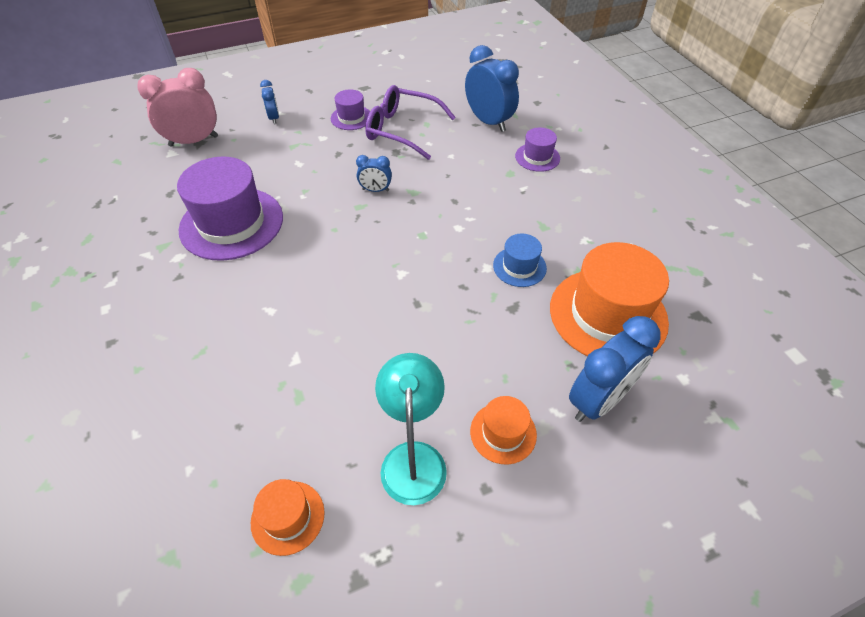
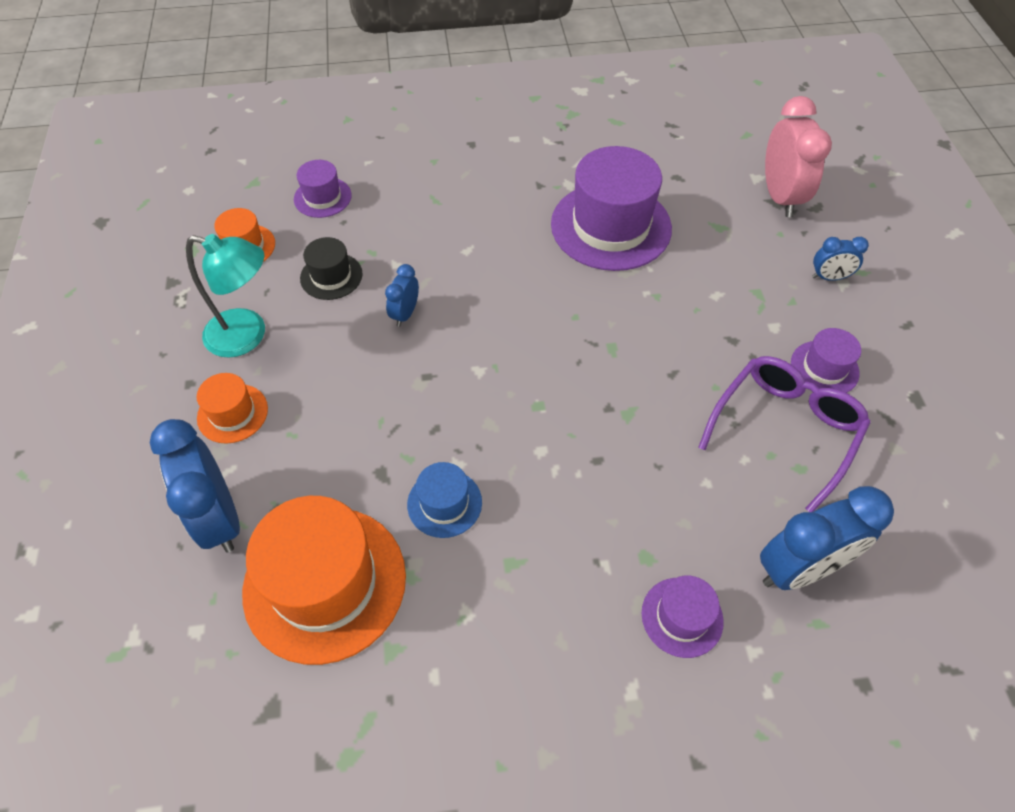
camera: 105 degrees right, 5 degrees up
(198, 461) = (322, 197): none -> purple hat
(320, 410) = (331, 276): none -> black hat
(375, 190) = (641, 370): blue clock -> blue clock (405, 314)

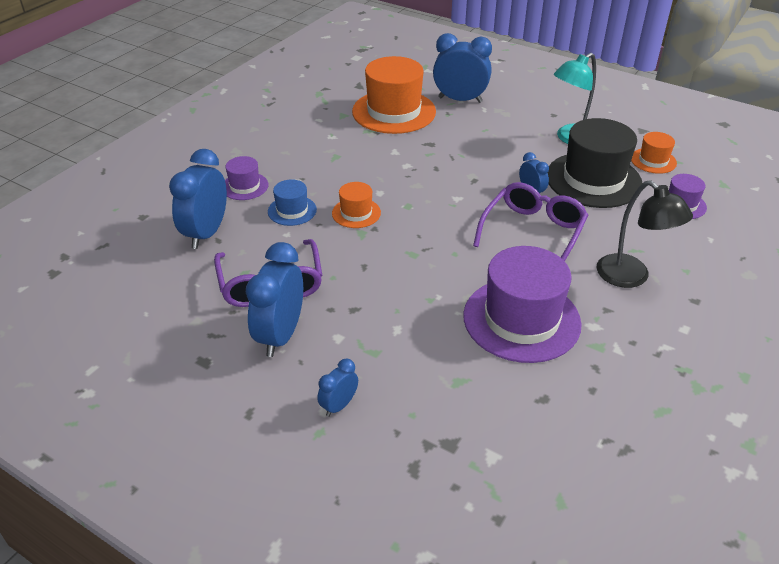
camera: 130 degrees right, 15 degrees down
(232, 413) = (518, 119): orange hat -> orange hat (356, 213)
(331, 276) = (593, 180): black hat -> black hat, size x2.04
(444, 503) = (390, 153): blue hat -> blue hat (292, 210)
(478, 277) = (533, 232): none -> purple glasses
(479, 187) = (631, 277): none -> black lamp
(780, 197) = (452, 452): pink clock -> none
(824, 368) = (280, 335): purple hat -> blue clock

